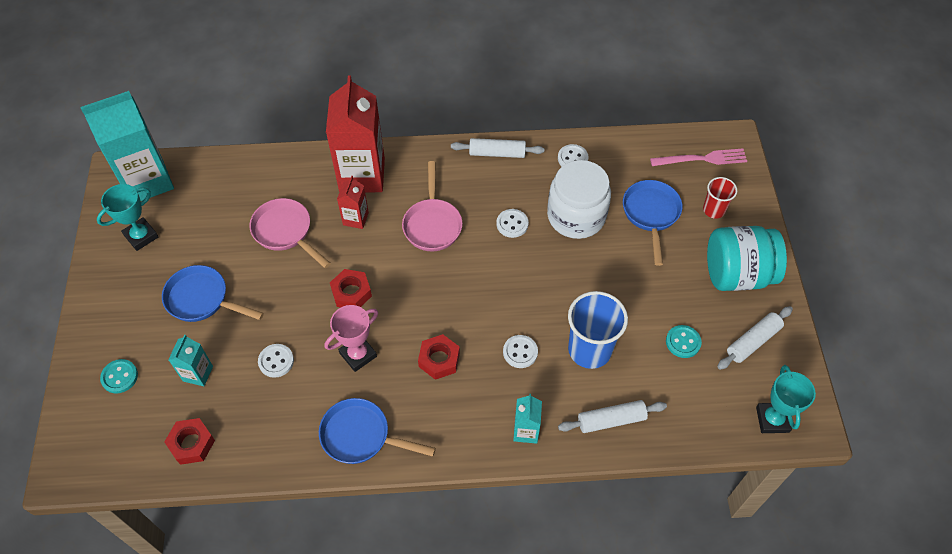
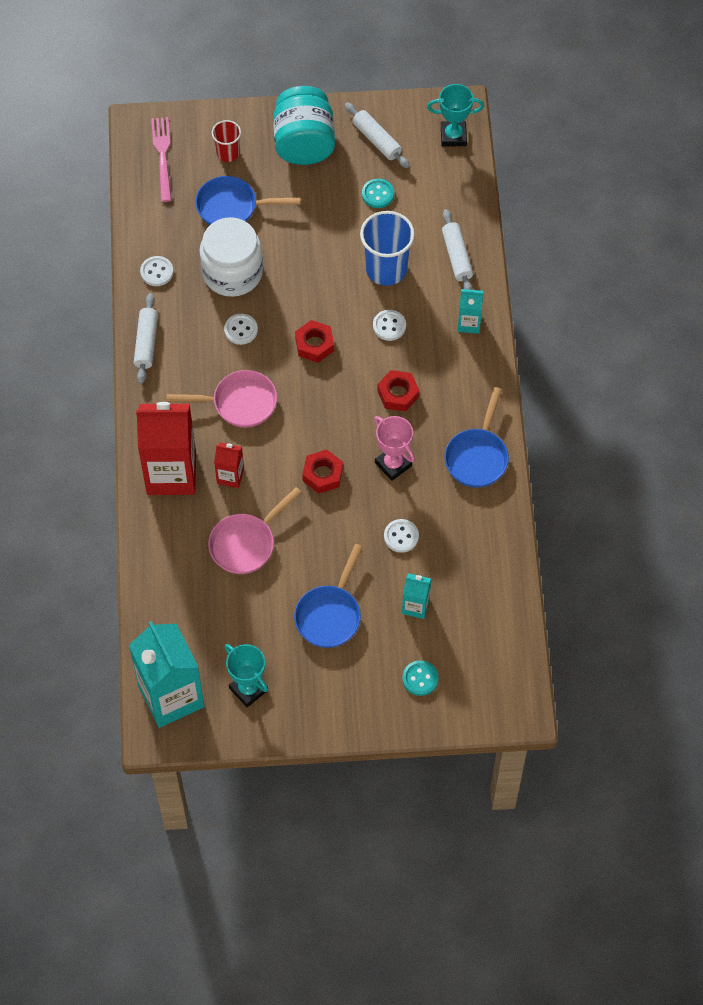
camera: 90 degrees left, 5 degrees up
(191, 443) = (489, 601): red nut -> red nut (314, 344)

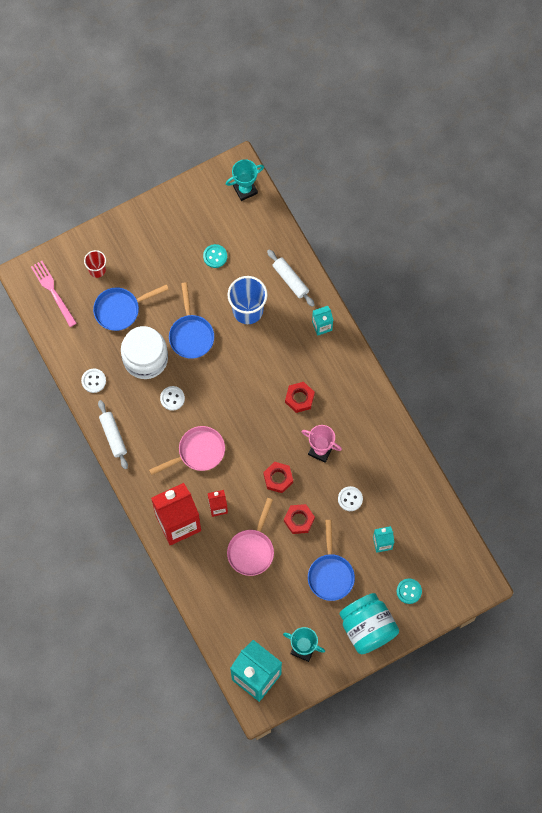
camera: 25 degrees left, 10 degrees up
(304, 143) = (146, 239): turquoise jar -> turquoise jar (367, 628)
(314, 344) = (227, 387): red nut -> red nut (299, 520)
(377, 140) = (194, 215): white rolling pin -> none
(389, 326) = (270, 351): white button -> none
(477, 456) = (373, 420): blue pan -> blue pan (191, 334)

